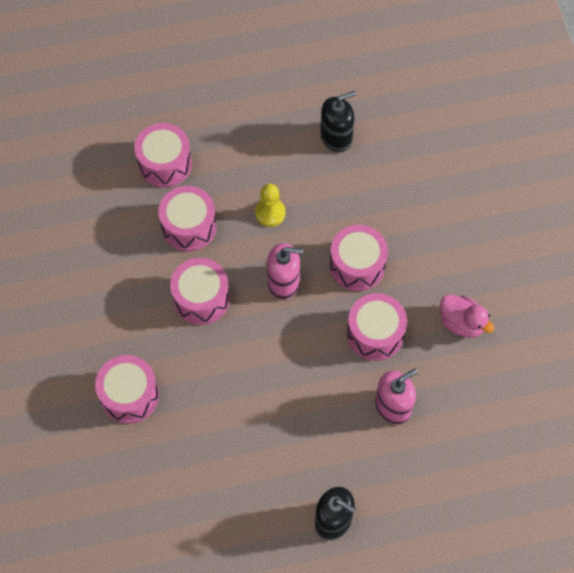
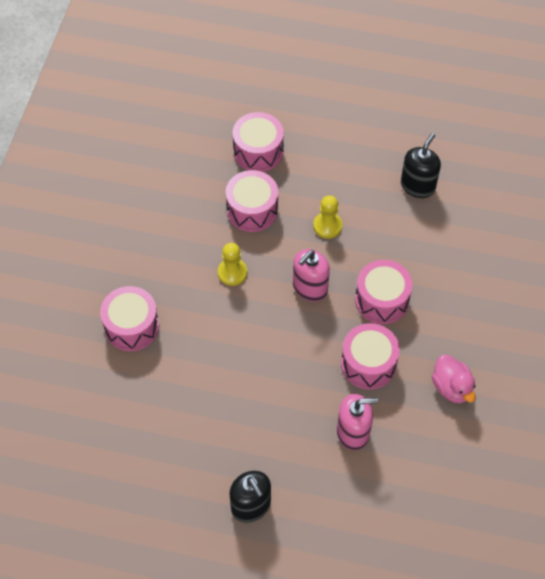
camera: 25 degrees right, 5 degrees down
(201, 298) = (232, 272): pink drum -> yellow pawn
(283, 282) = (310, 288): pink soap dispenser -> pink soap dispenser turned 105 degrees clockwise
(336, 137) = (417, 186): black soap dispenser -> black soap dispenser turned 60 degrees counterclockwise

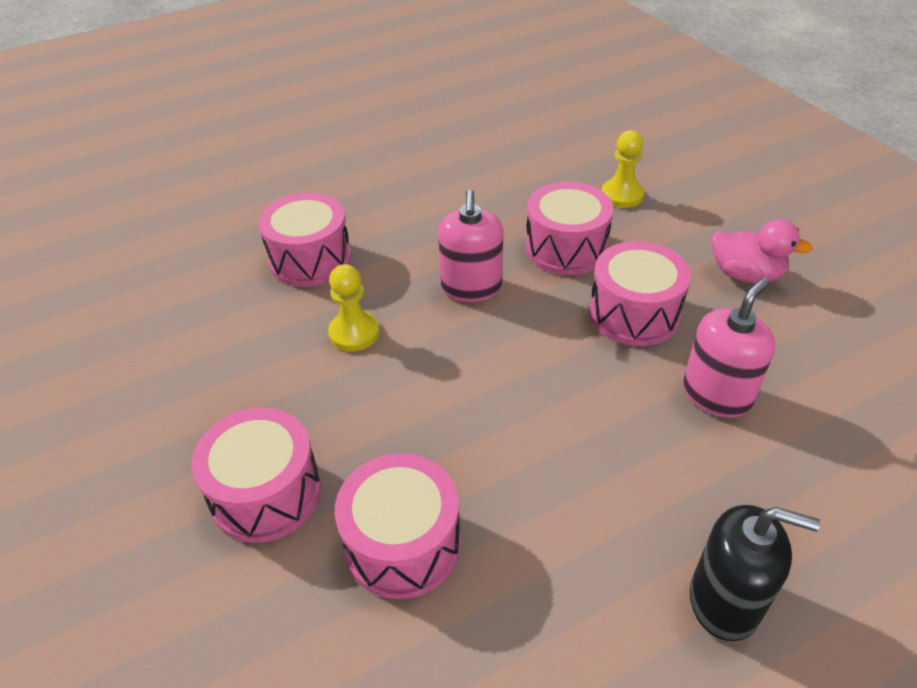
camera: 40 degrees left, 15 degrees down
(258, 151) = (258, 207): pink drum -> pink drum (402, 544)
(327, 226) = (421, 223): yellow pawn -> yellow pawn (622, 195)
(417, 186) = (475, 144): black soap dispenser -> none

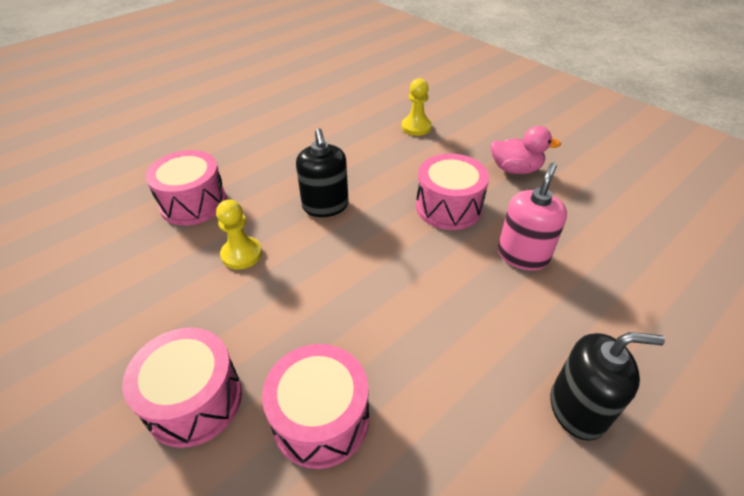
camera: 15 degrees left, 0 degrees up
(471, 287) = (325, 206): pink soap dispenser -> black soap dispenser
(566, 248) = (387, 168): pink drum -> none

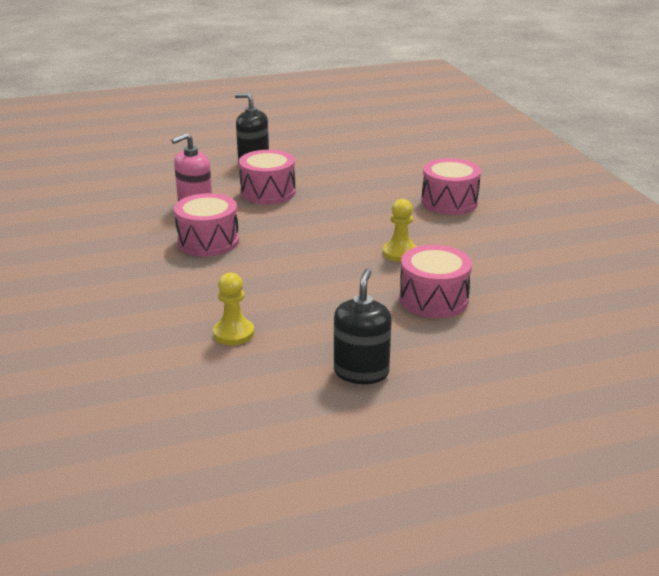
camera: 155 degrees left, 15 degrees down
(321, 418) = (382, 184): pink drum -> pink drum (268, 192)
(325, 206) = (310, 267): black soap dispenser -> black soap dispenser (361, 372)
(416, 127) = (143, 313): yellow pawn -> yellow pawn (233, 333)
(515, 169) = (111, 251): pink duck -> none

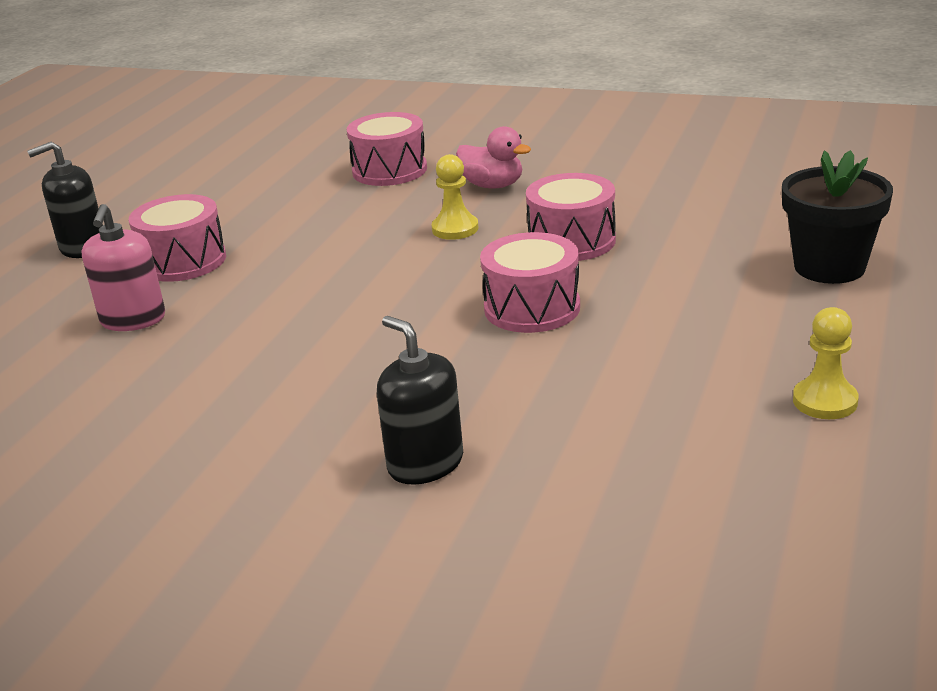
camera: 50 degrees left, 0 degrees up
(208, 241) = (242, 335): pink drum -> pink drum (532, 308)
(233, 333) = (488, 376): yellow pawn -> yellow pawn (825, 401)
(361, 372) = (659, 321): black soap dispenser -> black soap dispenser (425, 463)
(475, 242) = (493, 185): none -> pink duck
(524, 421) = (829, 267): none -> black flower pot

